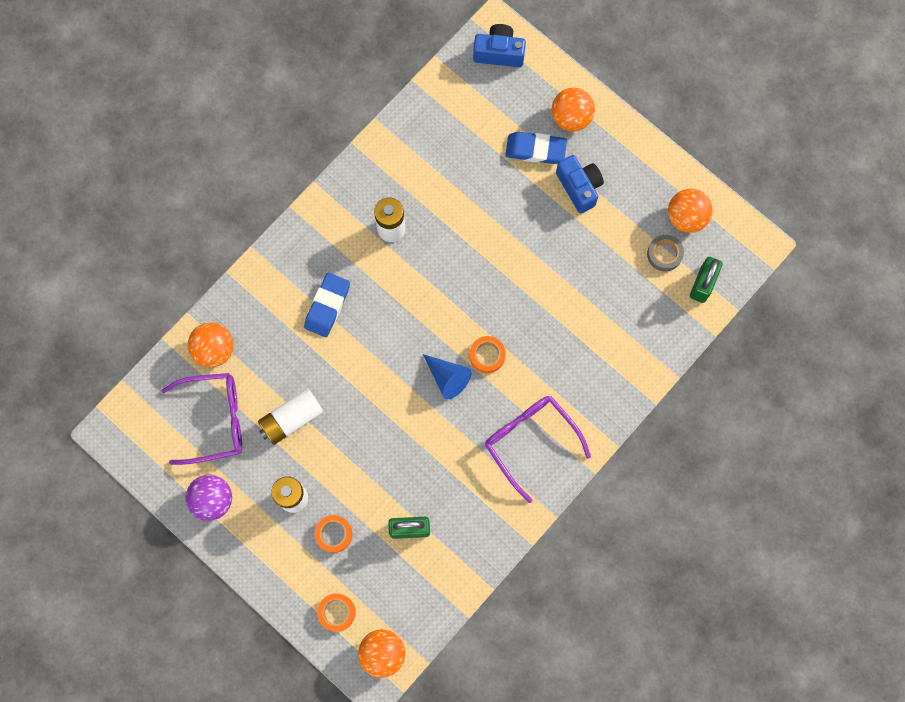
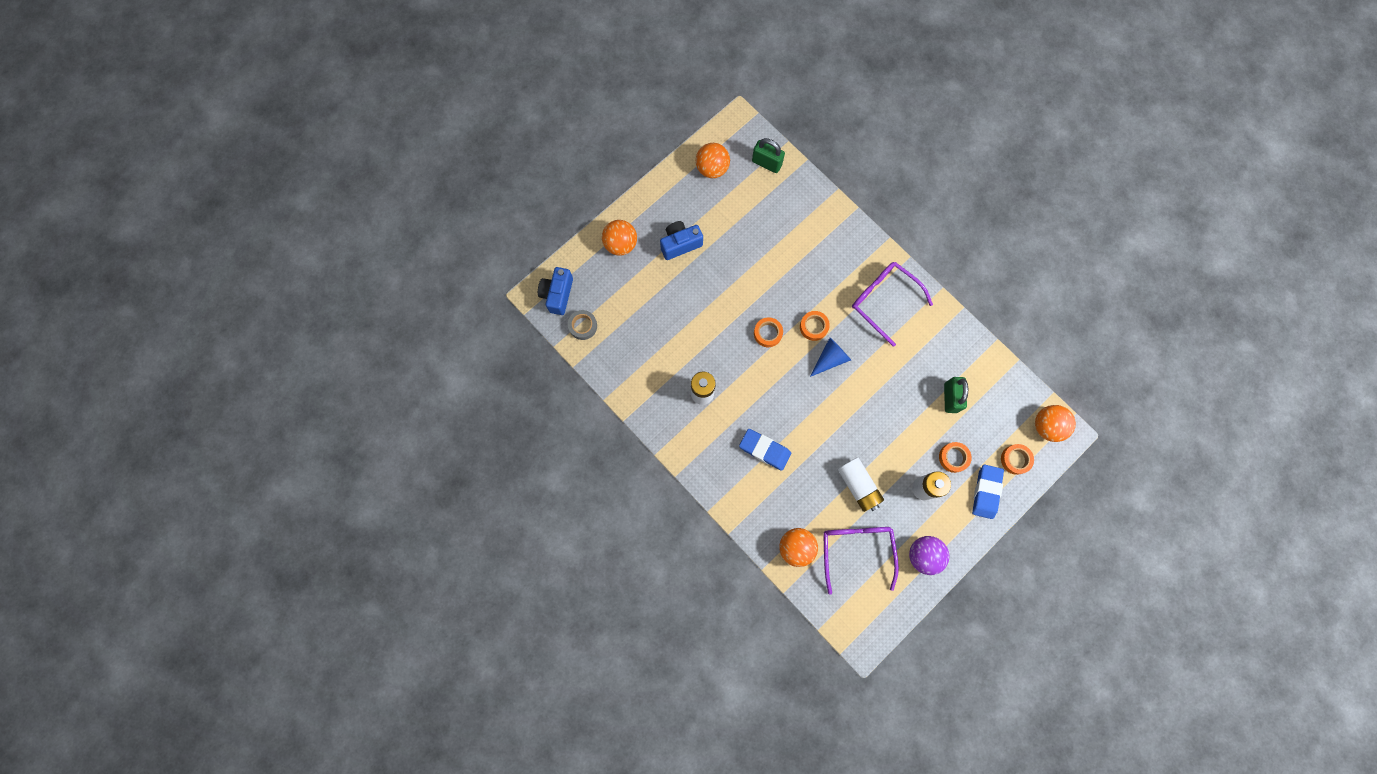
camera: 85 degrees left, 0 degrees up
(473, 300) = (767, 333): none -> orange tape
(530, 441) = (883, 300): purple glasses -> purple glasses turned 75 degrees clockwise
(535, 150) = (645, 274): blue eraser -> blue eraser (986, 492)
(664, 254) = (740, 187): grey tape -> grey tape (583, 326)

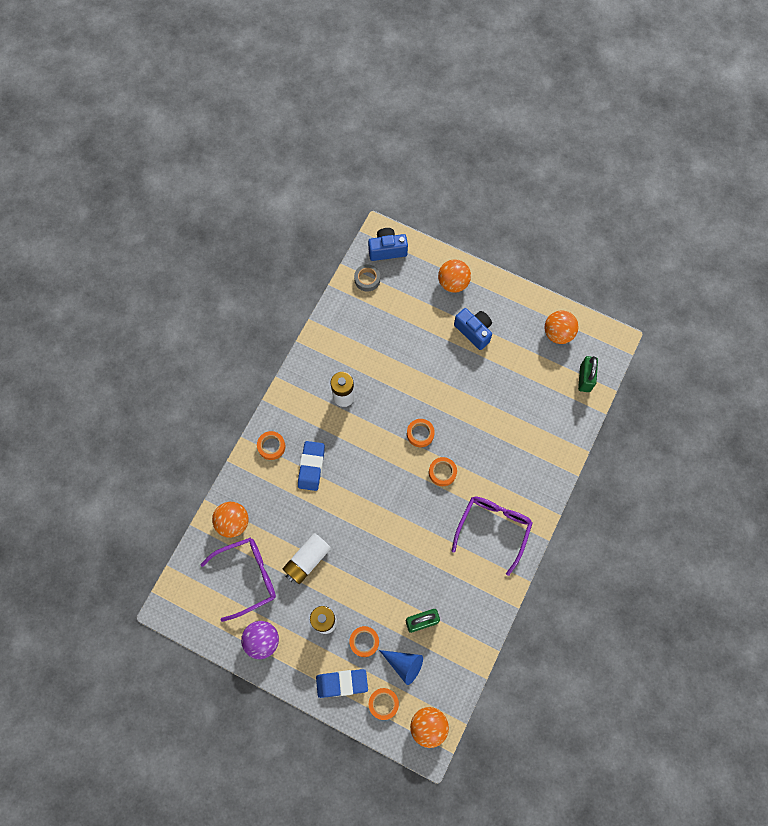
camera: 70 degrees right, 5 degrees down
(729, 483) = (271, 446): none -> orange tape
(830, 358) = (417, 497): blue cone -> blue cone (404, 664)

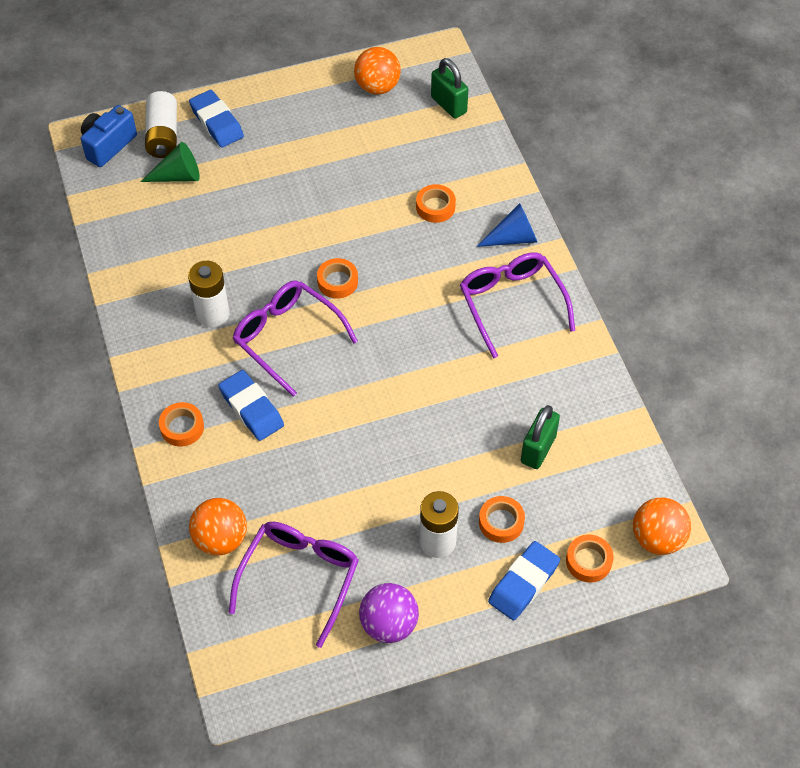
camera: 45 degrees left, 15 degrees down
(307, 560) = (349, 501): white battery -> white battery (163, 135)
(365, 443) = (287, 337): none -> purple glasses
(367, 279) = (115, 188): grey tape -> none
(403, 299) = (178, 176): none -> green cone
(404, 664) = (567, 505): blue cone -> blue cone (513, 238)
(442, 472) = (401, 297): orange tape -> orange tape (435, 207)
(453, 283) = (217, 122): orange ball -> blue eraser
(474, 331) = (288, 148): blue camera -> none

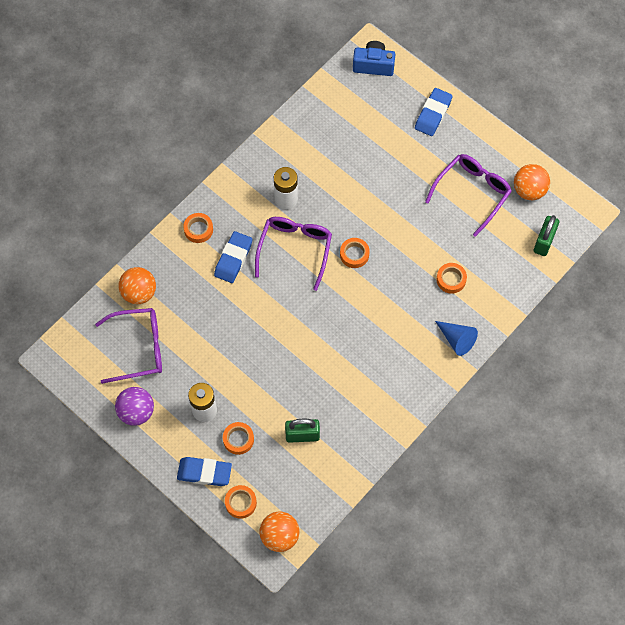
camera: 60 degrees right, 10 degrees up
(163, 135) = (402, 90): white battery -> none
(178, 176) = (376, 118): green cone -> none
(511, 303) = (403, 365): purple glasses -> purple glasses (472, 192)

